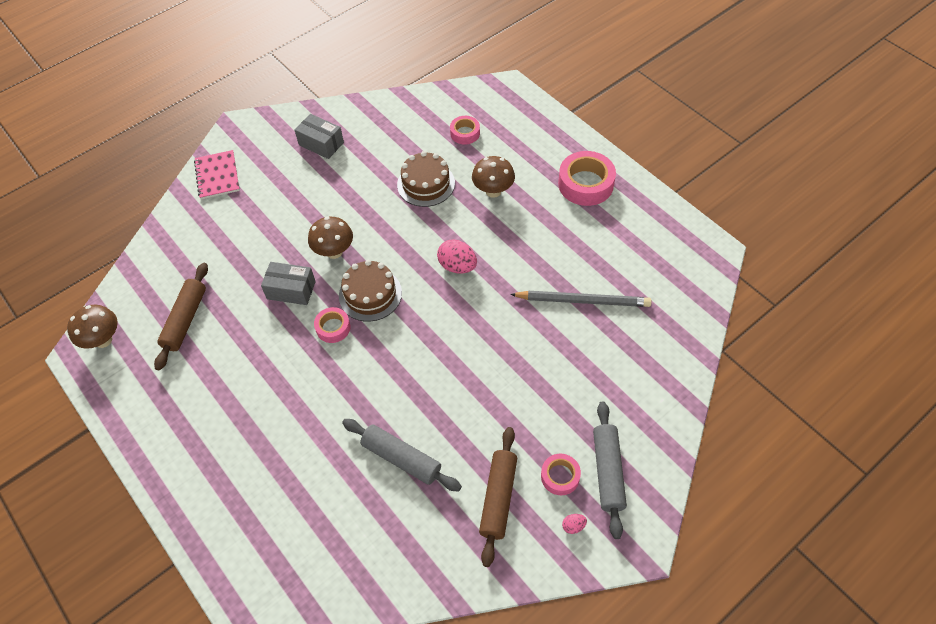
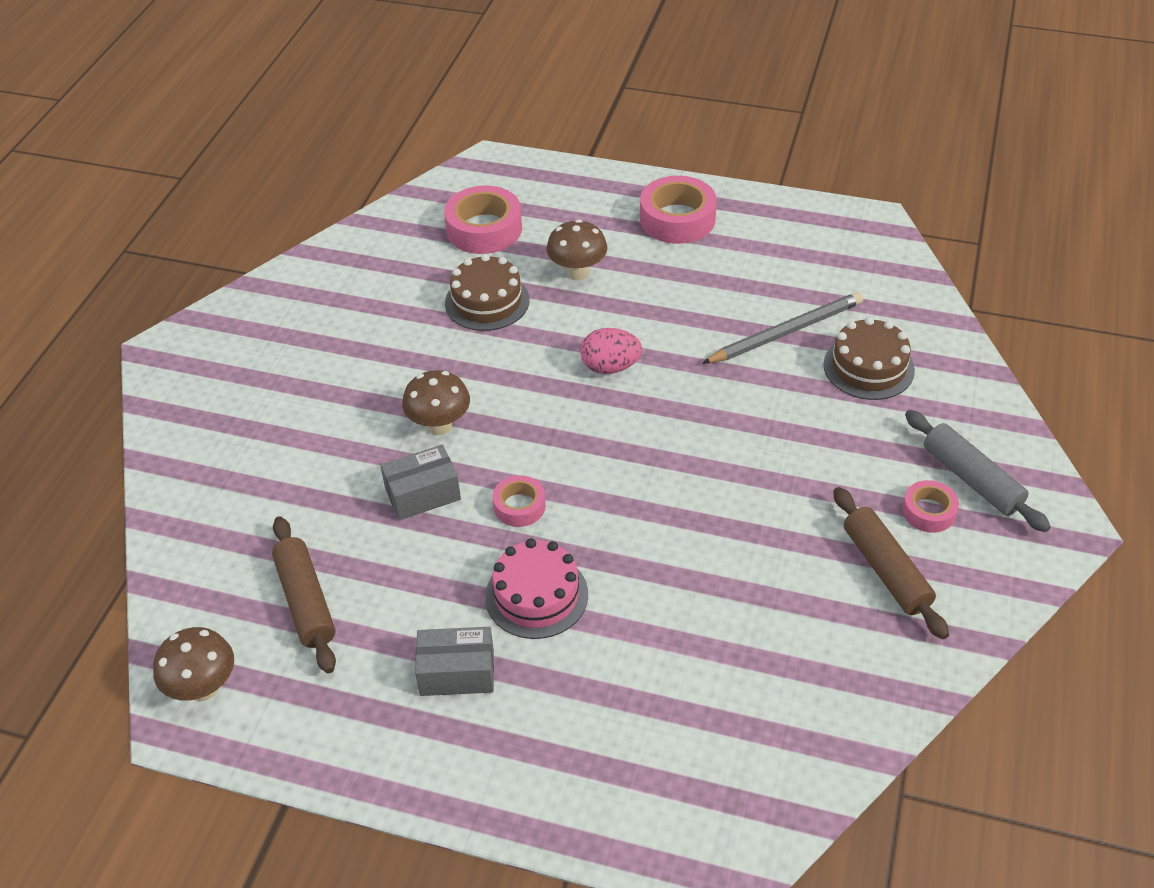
camera: 35 degrees left, 10 degrees down
(217, 176) = (187, 418): pink notebook -> none
(296, 388) = (536, 595): none -> pink cake
(321, 144) = (304, 319): grey box -> grey box (457, 673)
(370, 294) = (531, 448): brown cake -> brown cake (868, 367)
(401, 458) = (739, 594): grey rolling pin -> none
(465, 133) = (484, 229): pink tape -> pink tape, size x1.77
(573, 526) = (988, 550): pink egg -> none

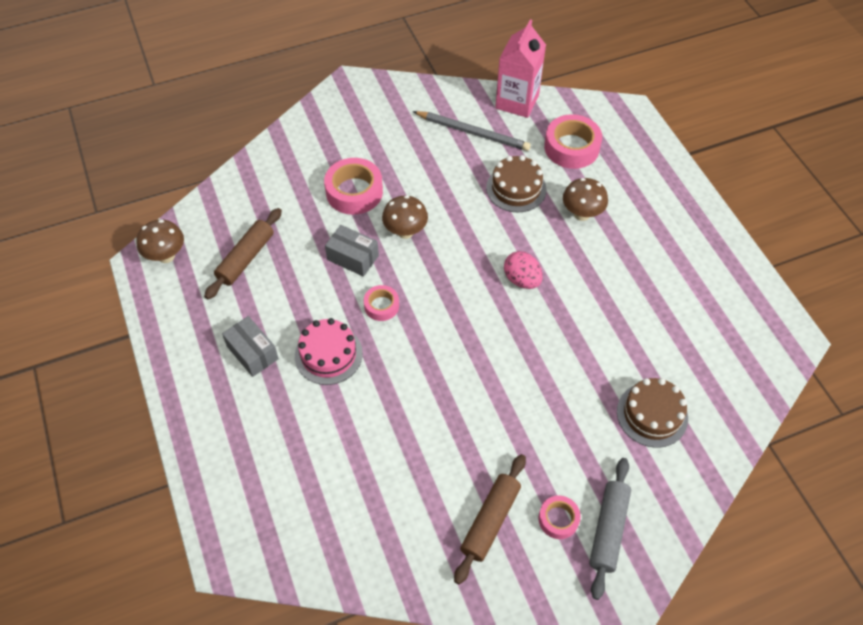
camera: 50 degrees right, 10 degrees up
(372, 232) = (517, 102): none -> pink carton
(677, 219) = (680, 232): pink tape -> pink tape (354, 192)
(786, 332) = (638, 350): grey pencil -> grey pencil (473, 132)

